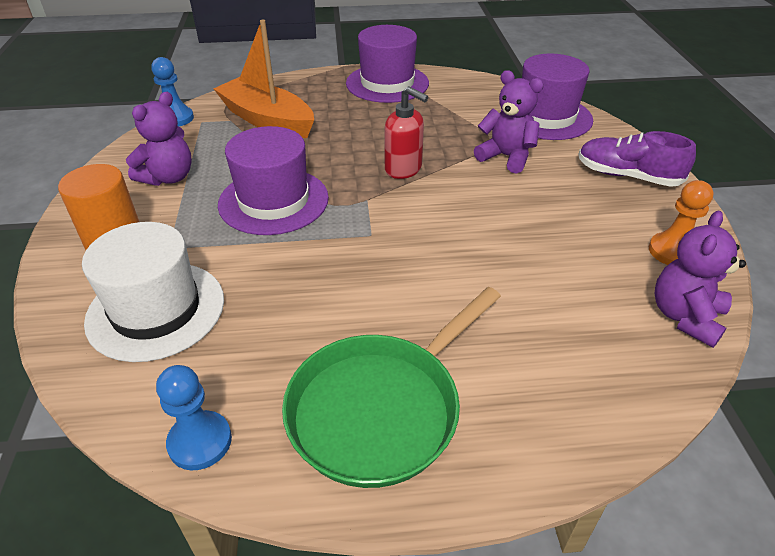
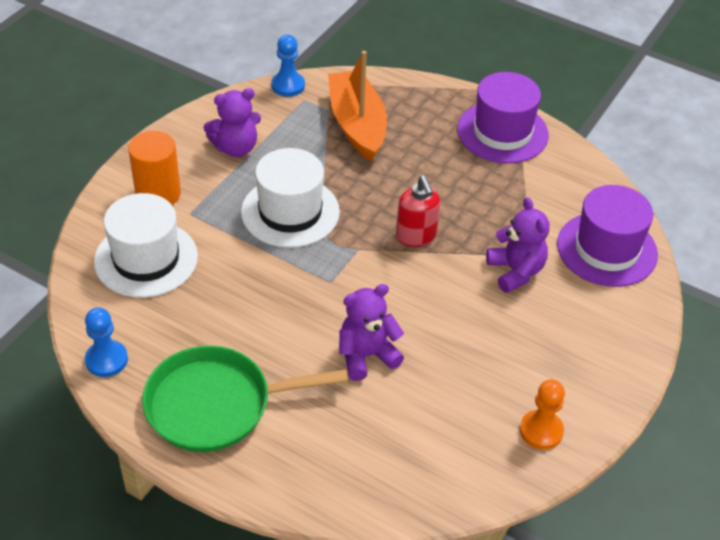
camera: 35 degrees right, 5 degrees up
(273, 201) = (290, 212): purple hat -> white hat
(627, 176) = (598, 349): purple shoe -> none
(685, 317) = (479, 479): purple teddy bear -> purple teddy bear (366, 355)

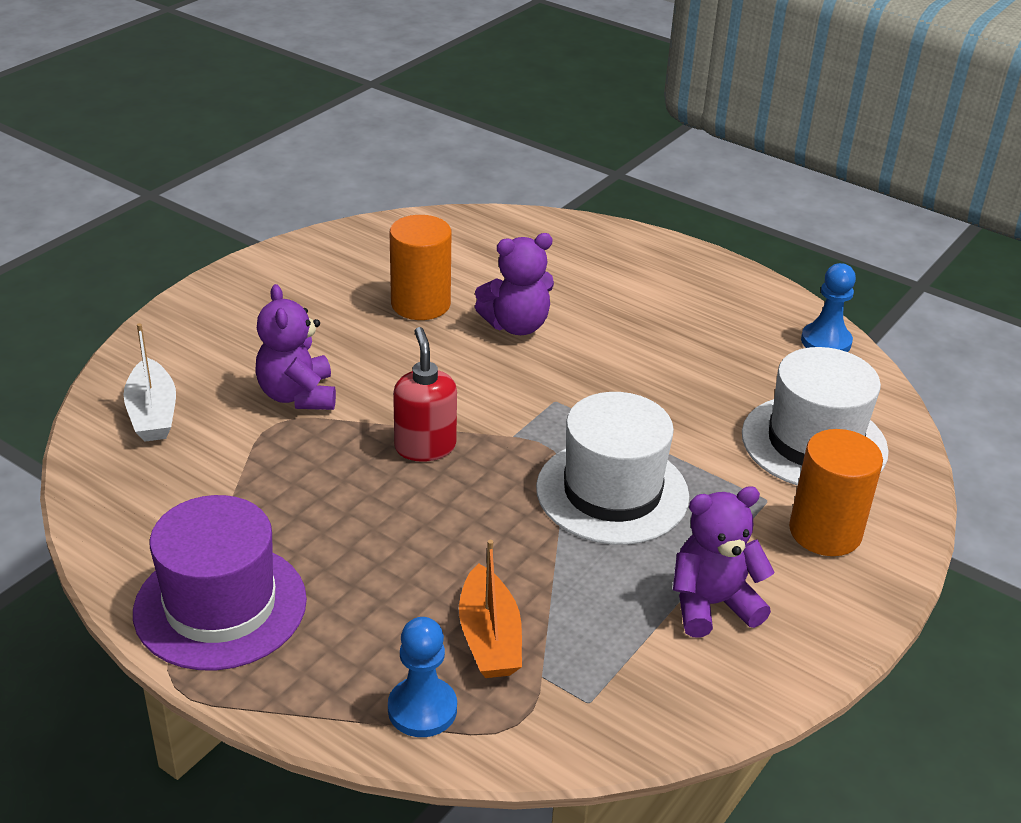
camera: 175 degrees left, 10 degrees down
(216, 405) = (689, 297): green pan -> none
(288, 85) = (623, 739): blue pawn -> blue pawn (422, 709)
(357, 125) = (489, 637): orange boat -> orange boat, size x0.62
(451, 374) = (420, 304): none -> orange cylinder
(541, 431) = (337, 256): orange pawn -> none
(607, 249) = (152, 413): purple hat -> white boat

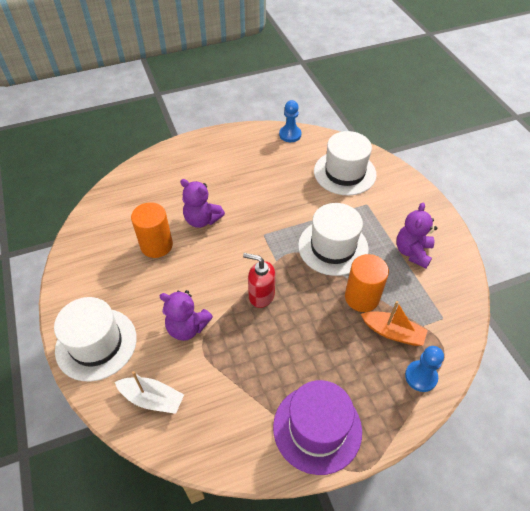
camera: 55 degrees left, 15 degrees up
(203, 326) = (96, 344): none -> white hat
(516, 325) = (202, 220): purple teddy bear -> purple teddy bear turned 105 degrees clockwise
(825, 532) = (393, 199): orange cylinder -> orange cylinder (362, 297)

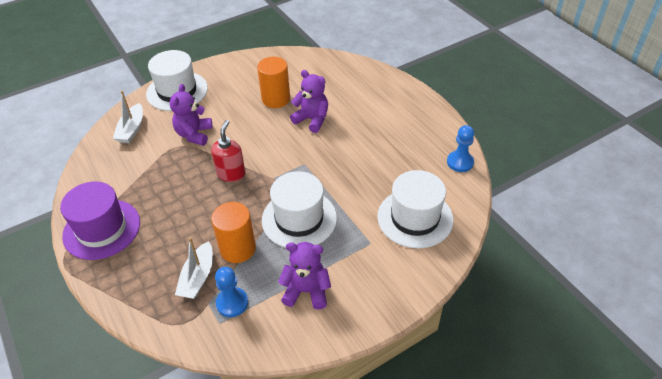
camera: 80 degrees right, 5 degrees down
(202, 220) = (312, 120): purple teddy bear -> purple teddy bear turned 105 degrees clockwise
(392, 332) = (198, 277): orange boat -> white boat
(421, 376) = (149, 303): blue pawn -> blue pawn (232, 303)

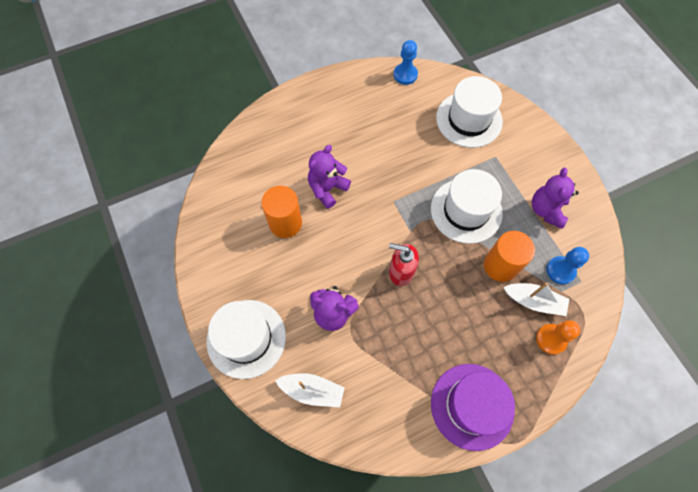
camera: 85 degrees left, 20 degrees up
(156, 292) = (551, 339): none -> orange pawn

